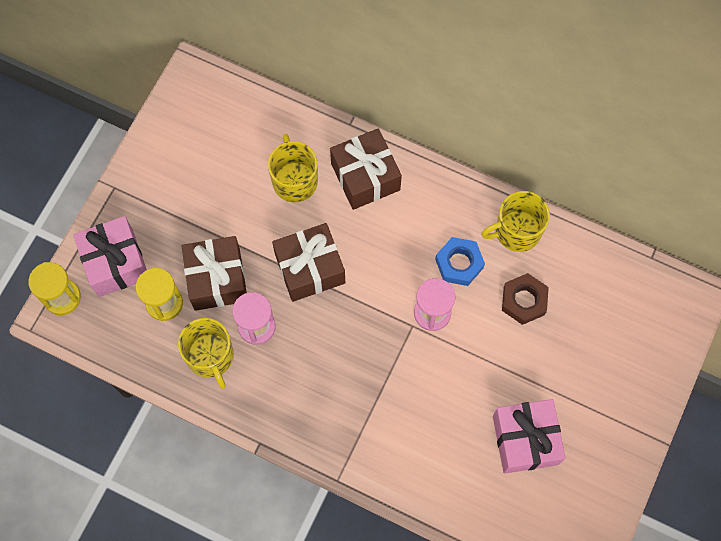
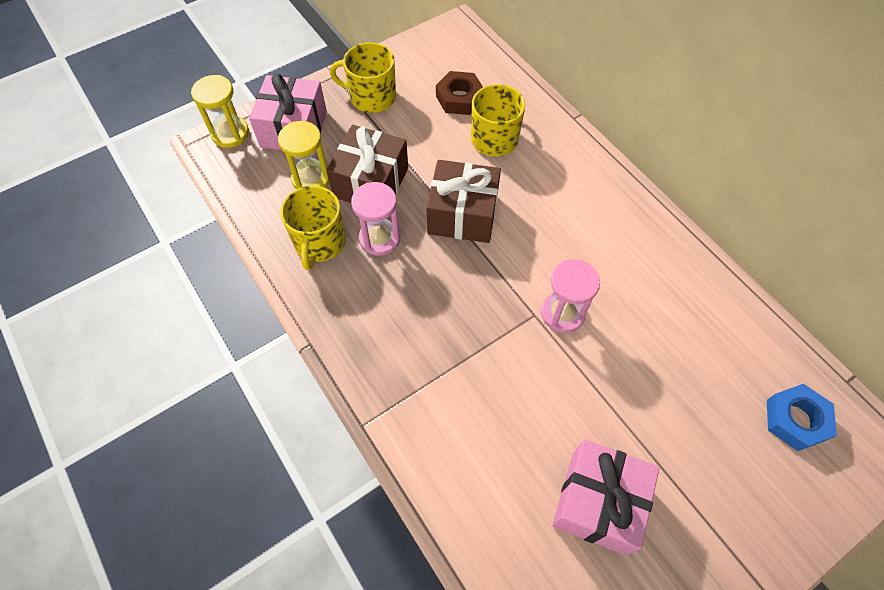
camera: 30 degrees right, 10 degrees down
(365, 177) = (564, 164): brown gift -> none
(459, 263) = (617, 281): blue nut -> blue nut (795, 420)
(516, 231) = (696, 281): yellow mug -> yellow mug (371, 97)
(524, 301) = (671, 352): brown nut -> brown nut (459, 98)

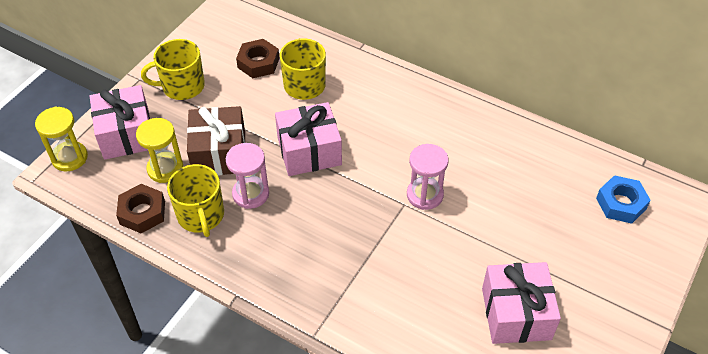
camera: 25 degrees left, 10 degrees down
(266, 217) = (142, 212): none -> brown nut
(463, 214) = (309, 151): brown gift -> pink gift

